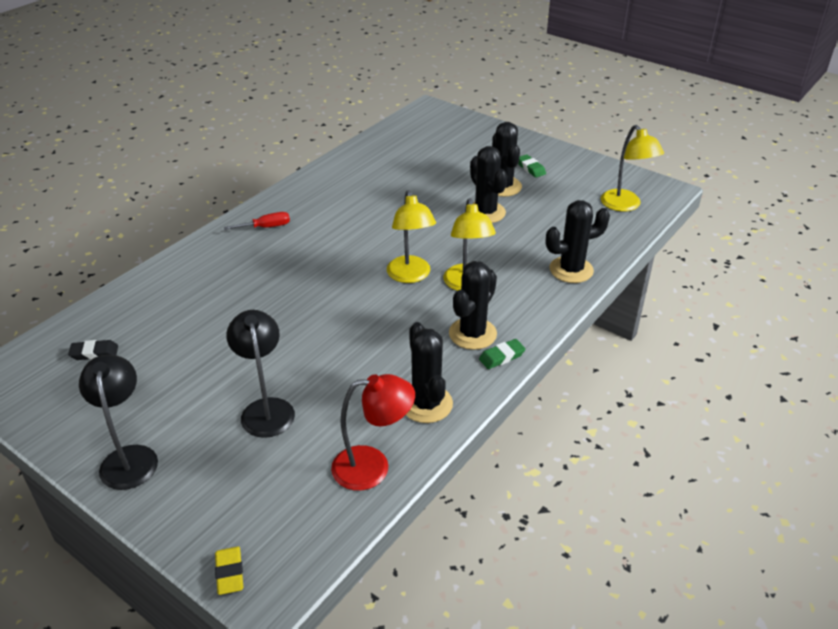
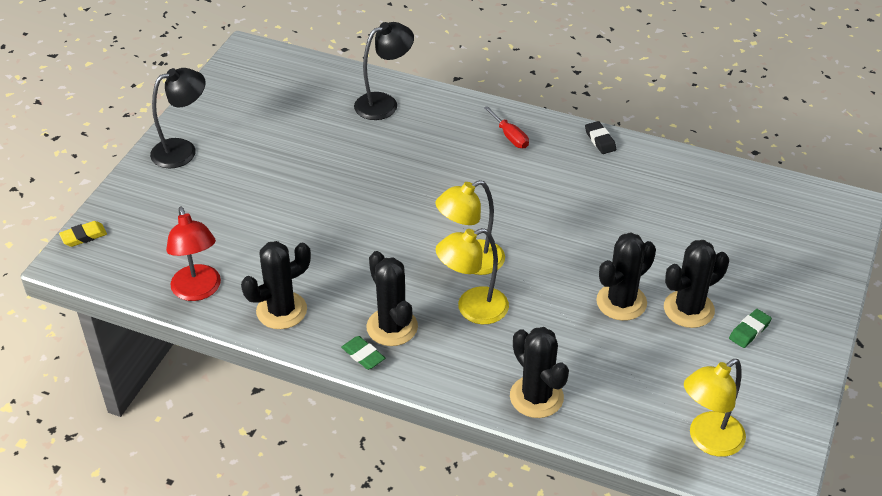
camera: 75 degrees right, 5 degrees up
(94, 353) = (291, 92): black eraser -> black eraser (600, 140)
(266, 409) = (251, 209): black lamp -> black lamp (384, 103)
(472, 334) = (392, 327): black cactus -> black cactus turned 45 degrees clockwise

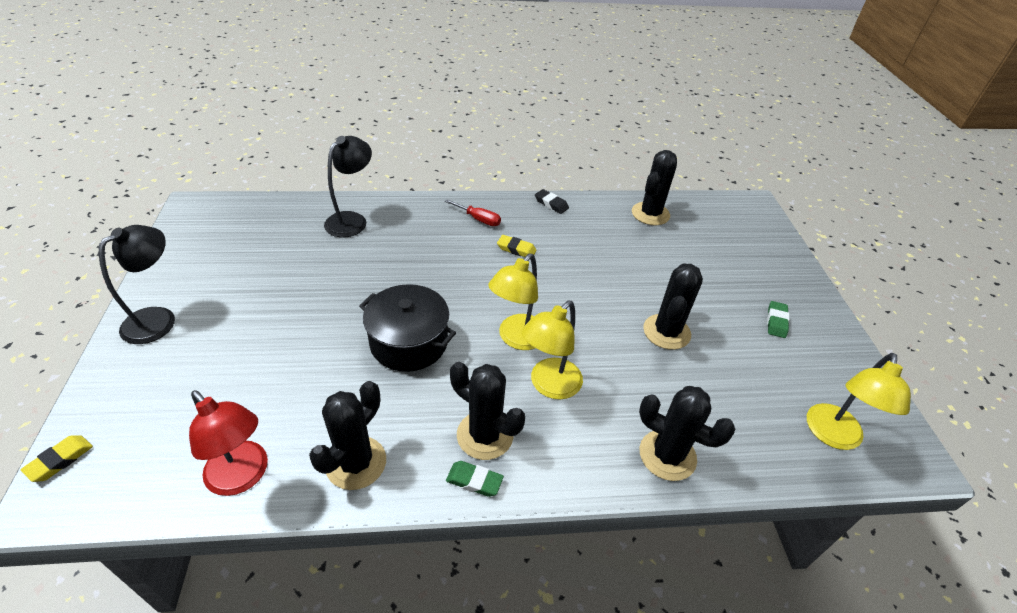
camera: 30 degrees left, 0 degrees up
(373, 234) = (409, 342): none -> black pot
(528, 178) = (516, 249): none -> yellow eraser
(688, 309) = (720, 319): black cactus -> black cactus (650, 214)

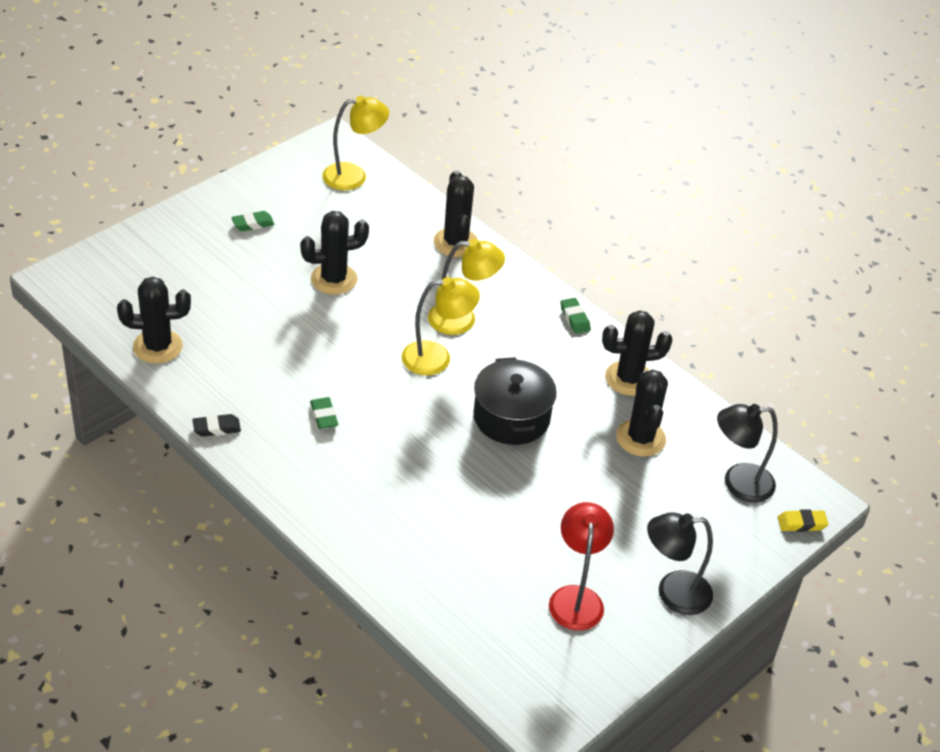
camera: 130 degrees left, 0 degrees up
(243, 477) = (699, 424): red lamp -> red lamp (576, 598)
(352, 220) = (414, 568): black lamp -> black lamp (738, 483)
(479, 219) = (305, 469): red screwdriver -> none
(485, 435) = (539, 331): black cactus -> black cactus (640, 438)
(516, 249) = (324, 416): yellow eraser -> green eraser
(551, 204) = (216, 428): black eraser -> black eraser turned 75 degrees clockwise

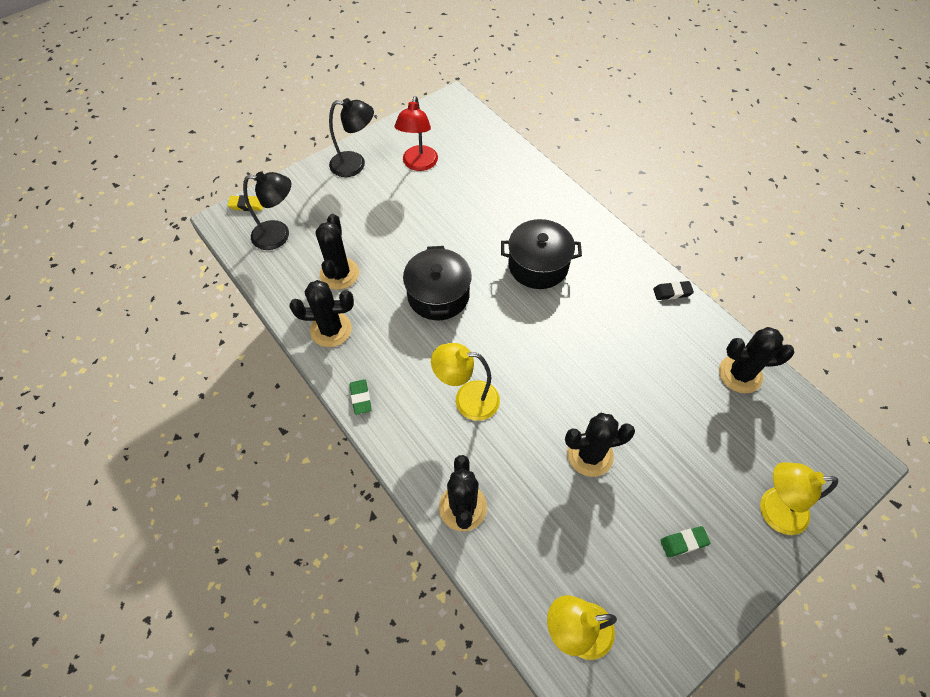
camera: 170 degrees left, 15 degrees up
(324, 416) = (589, 301): green eraser -> none
(388, 455) = (538, 265): none -> black pot
(437, 358) = (494, 355): yellow lamp -> yellow lamp (773, 510)

